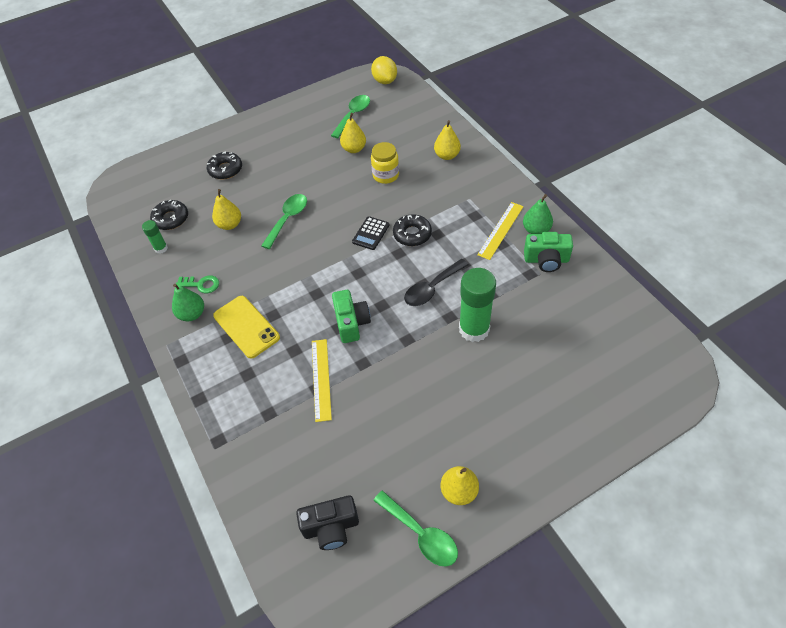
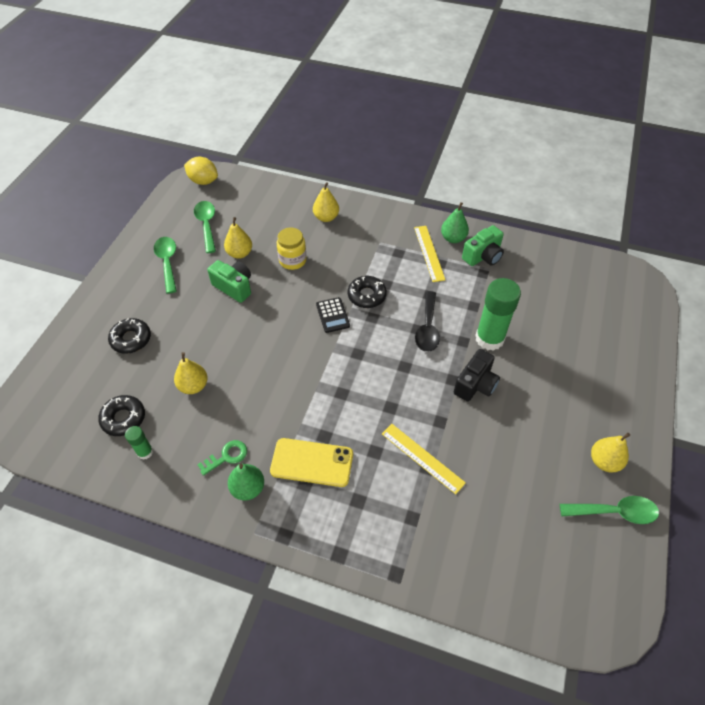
camera: 45 degrees left, 0 degrees up
(288, 219) = (246, 347): green spoon -> green spoon (167, 262)
(331, 527) = (554, 562): black camera -> black camera (475, 384)
(351, 323) = (396, 397): green camera -> green camera (234, 287)

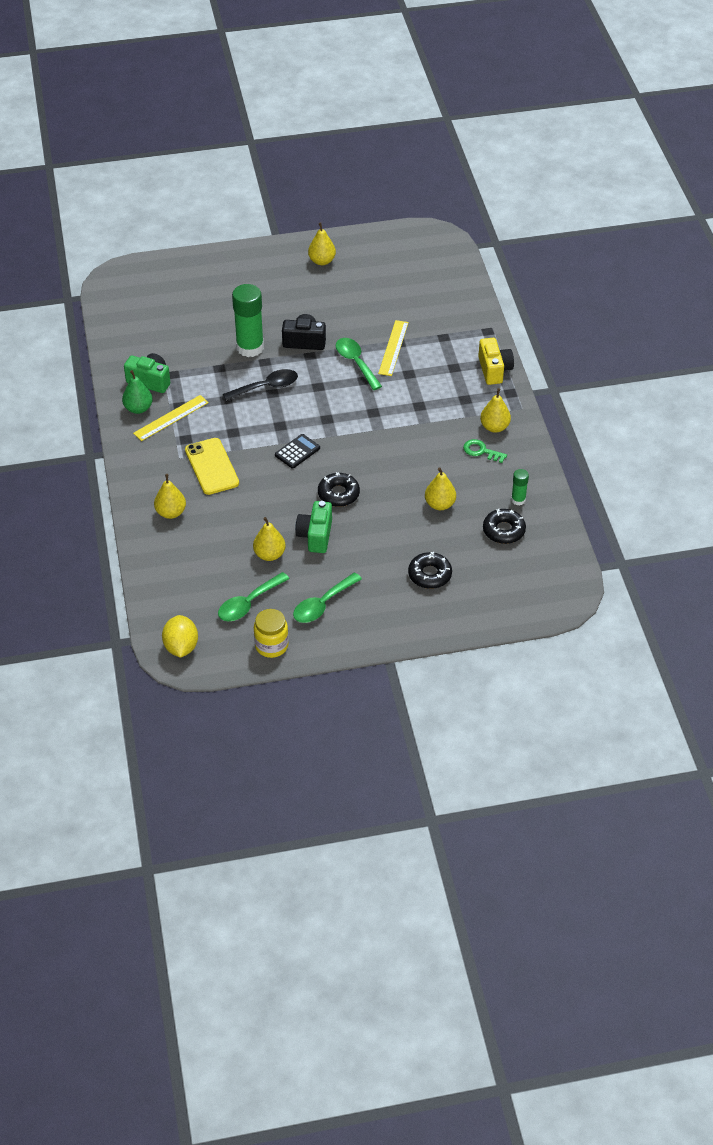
camera: 120 degrees left, 5 degrees down
(248, 488) = (494, 427): green pear -> yellow pear
(292, 260) = (250, 510): yellow jar -> yellow jar (271, 645)
(312, 462) = (446, 403): yellow phone -> yellow phone (212, 466)
(329, 540) = (494, 370): none -> yellow camera
(366, 295) = (257, 439): black donut -> black donut (338, 494)
(614, 512) = (359, 248): green spoon -> green spoon (356, 363)

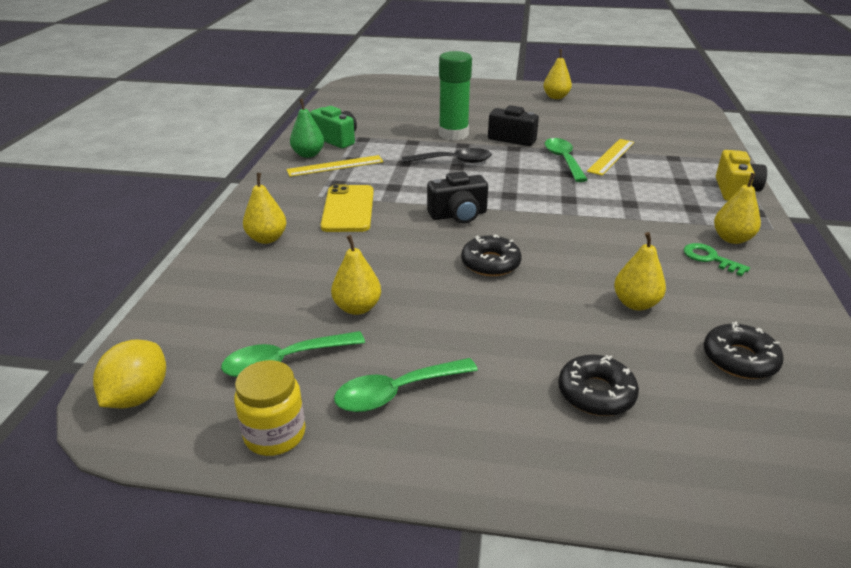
camera: 20 degrees right, 15 degrees down
(297, 452) = (458, 215): black calculator -> black camera
(315, 535) = (435, 300): green camera -> none
(518, 500) = (766, 324): green glue stick -> none

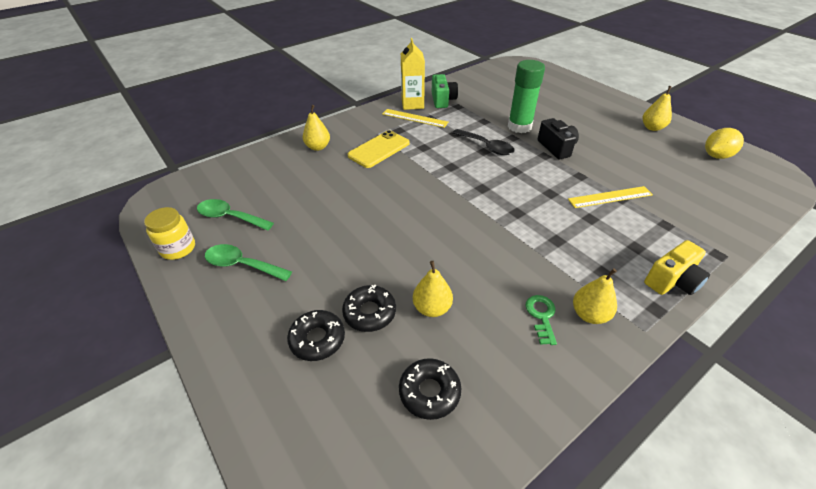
camera: 45 degrees right, 10 degrees up
(138, 396) = (169, 197): yellow lemon -> yellow lemon (716, 156)
(308, 154) = (412, 104): green pear -> yellow carton
(357, 308) = (295, 210): yellow pear -> none
(458, 215) = (429, 185): black camera -> none
(490, 263) = (395, 226): black donut -> black donut (369, 312)
(563, 160) = (565, 182): green spoon -> none

